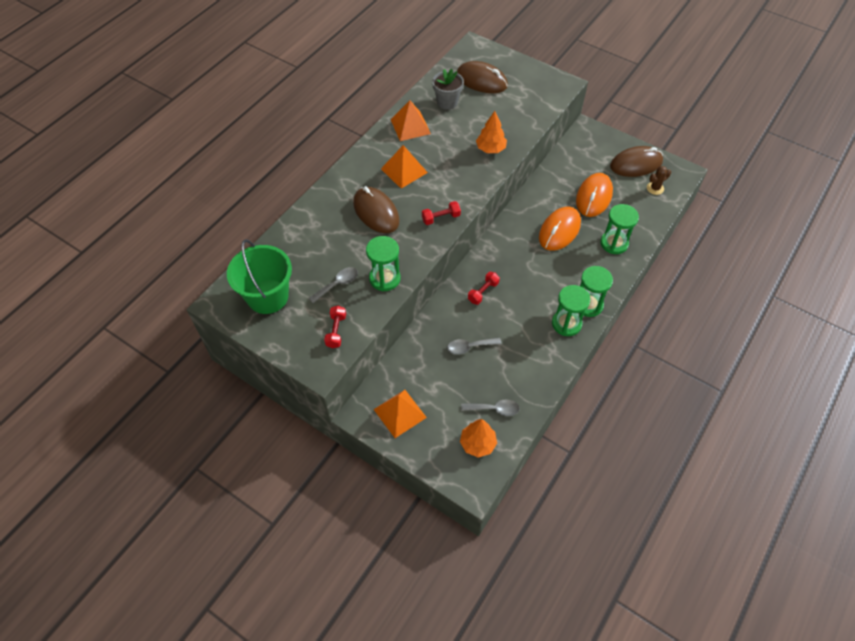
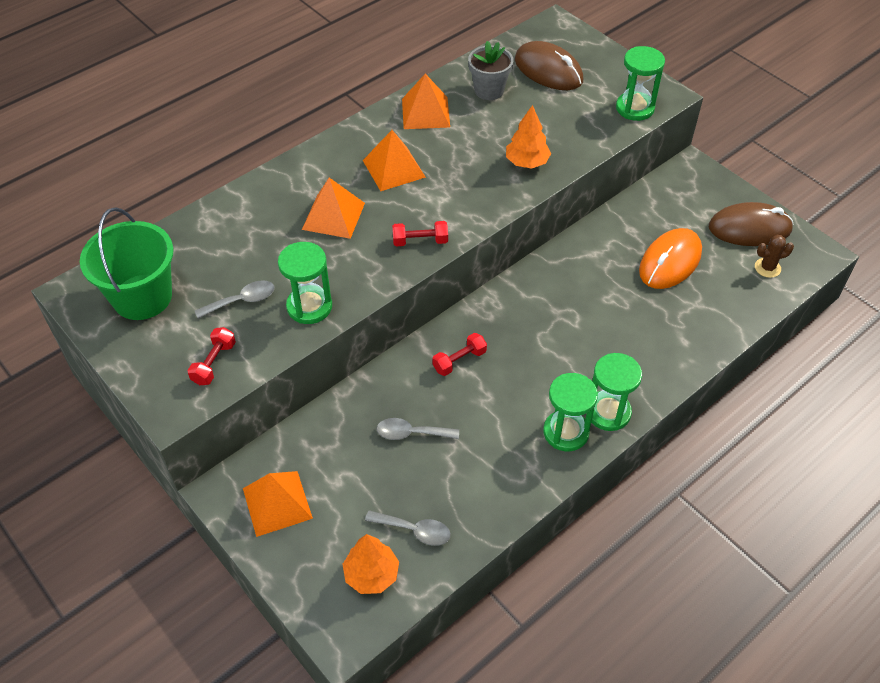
camera: 15 degrees right, 5 degrees down
(376, 212) = (333, 216): brown mouse -> orange pyramid
(559, 230) = (602, 298): orange mouse -> none
(614, 243) = (678, 333): green hourglass -> green hourglass (635, 108)

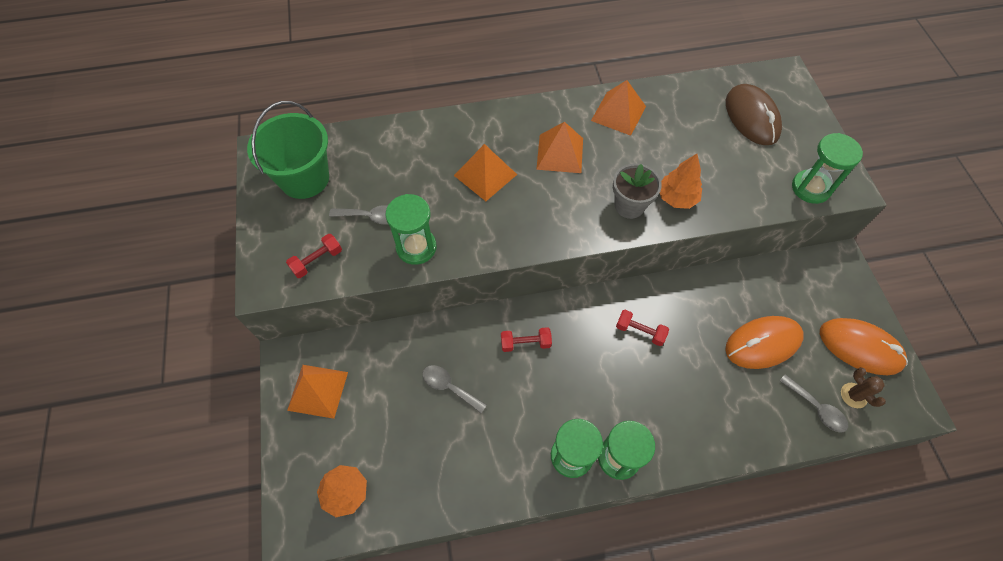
camera: 30 degrees right, 10 degrees up
(414, 530) = (399, 474): grey spoon -> grey spoon (816, 408)
(420, 241) = (539, 230): red dumbbell -> red dumbbell (640, 331)
(489, 90) = (686, 115): grey flower pot -> grey flower pot (629, 206)
(749, 228) = (860, 347): brown mouse -> orange mouse
(767, 268) = (853, 395): brown cactus -> brown cactus turned 45 degrees clockwise

